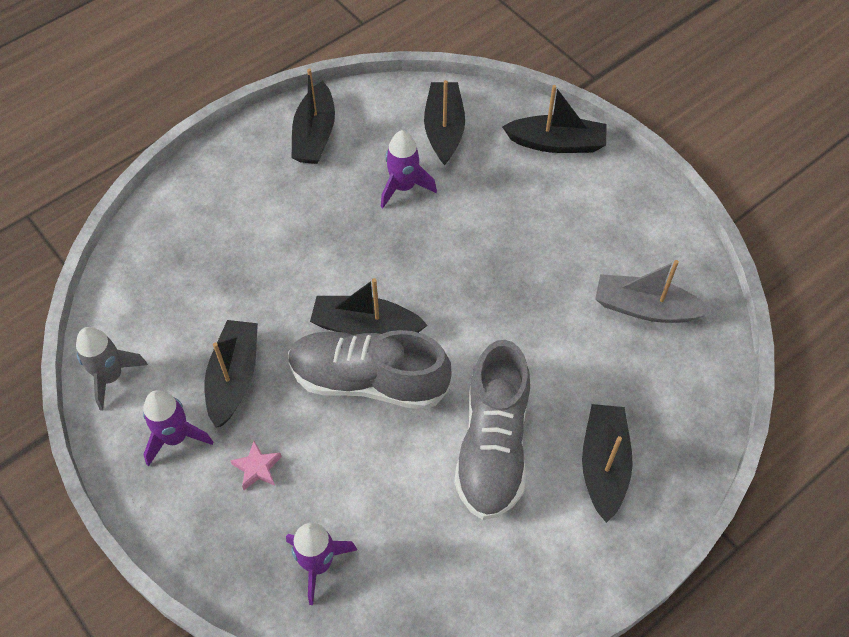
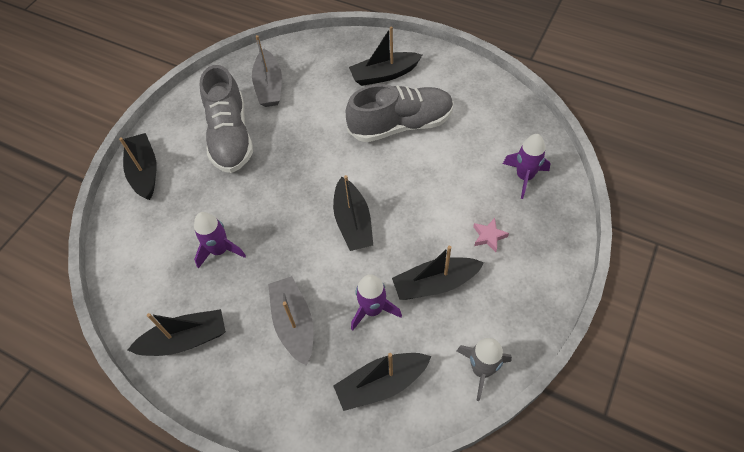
camera: 110 degrees left, 0 degrees up
(175, 437) = (499, 297): purple rocket -> purple rocket (373, 309)
(274, 227) = (294, 323): none -> grey boat
(368, 380) = (393, 203): grey shoe -> grey shoe (230, 136)
(444, 129) = (151, 246): black boat -> black boat (381, 384)

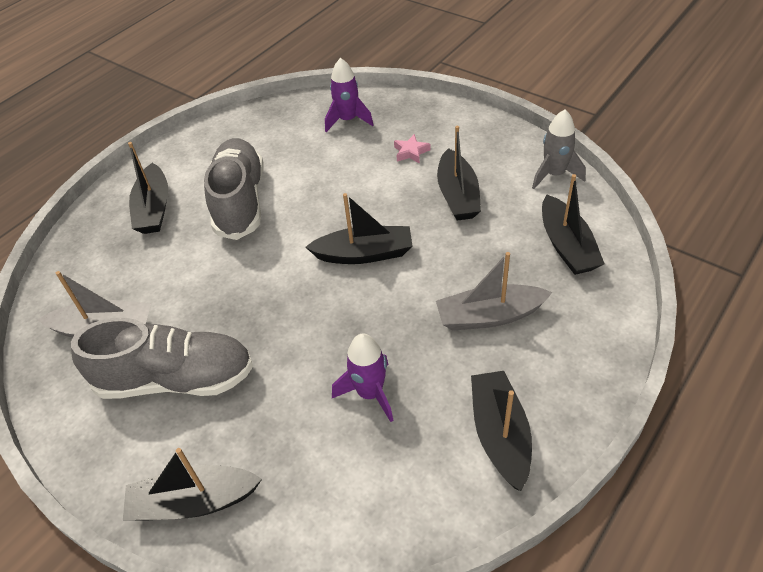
camera: 80 degrees left, 10 degrees down
(373, 309) = (481, 246): purple rocket -> none

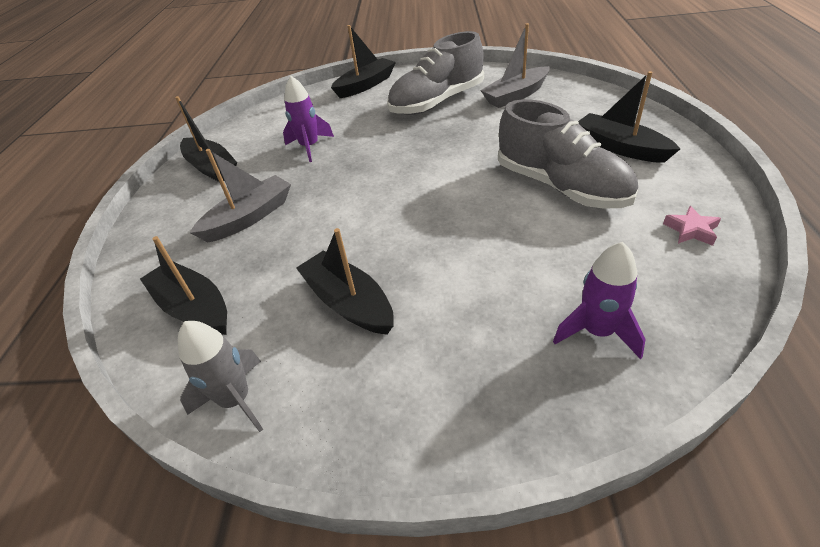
camera: 145 degrees right, 5 degrees down
(364, 254) = (393, 206): black boat -> none
(411, 152) = (456, 329): pink star -> pink star (691, 230)

